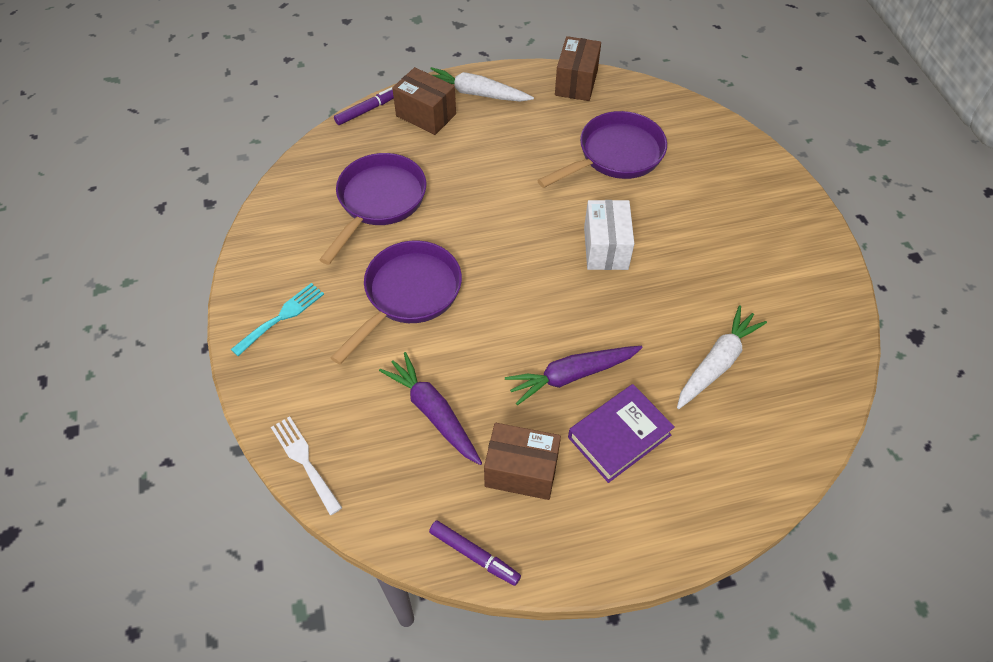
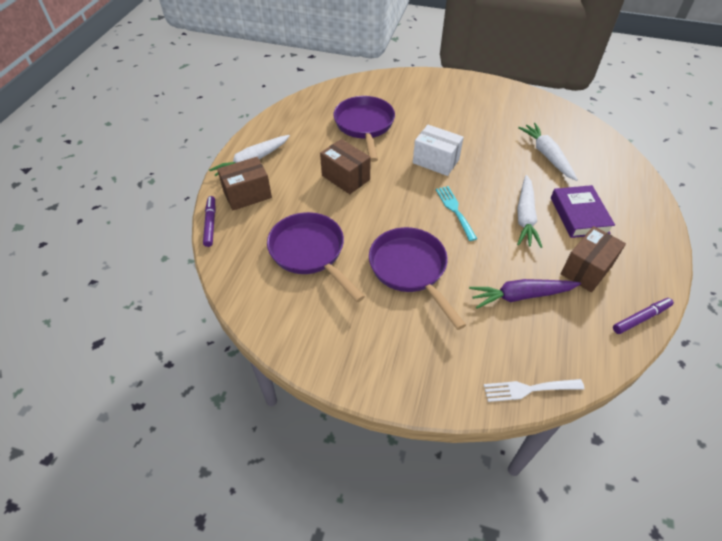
camera: 60 degrees left, 5 degrees down
(282, 317) = (382, 355): turquoise fork -> turquoise fork (455, 210)
(572, 375) = (525, 216): purple carrot -> white carrot
(576, 83) = (288, 115): brown box -> brown box (345, 177)

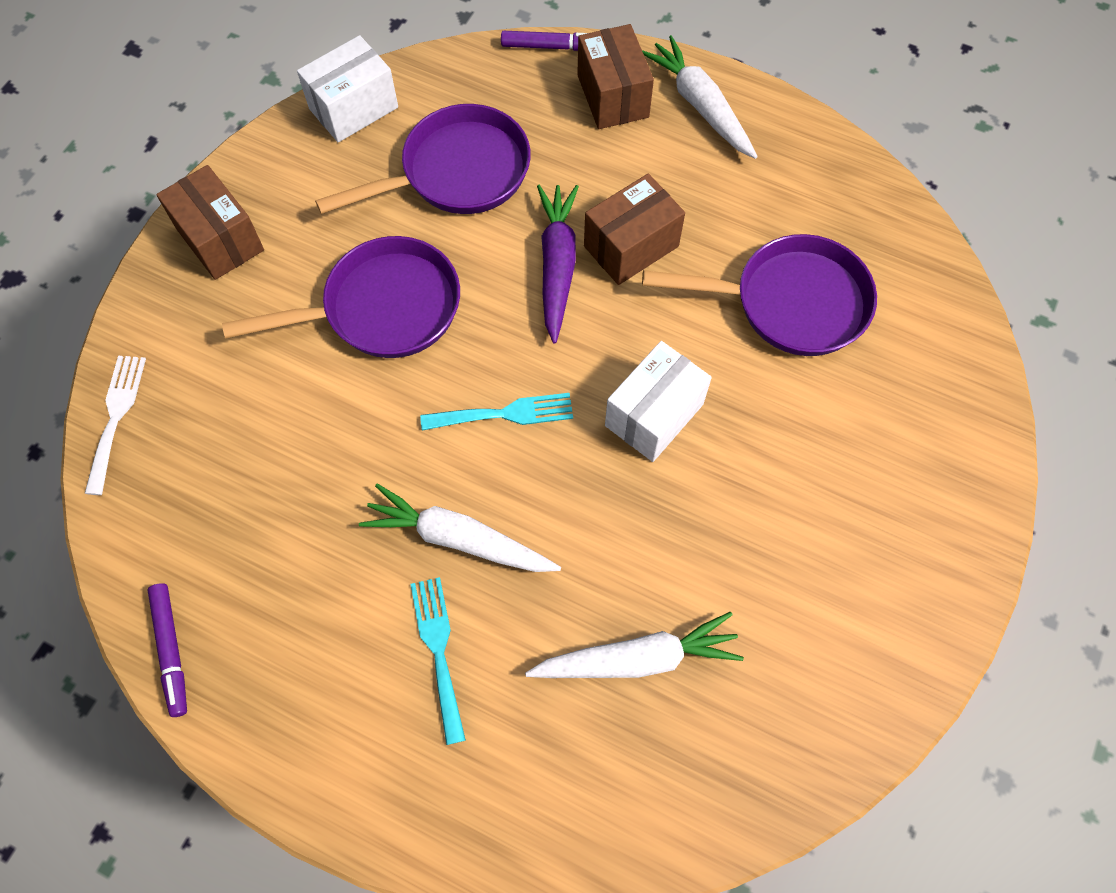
camera: 100 degrees right, 15 degrees up
(265, 314) = (353, 108): none -> white box
(521, 296) = (279, 465): purple carrot -> purple carrot (557, 266)
(579, 215) = (438, 650): purple book -> turquoise fork
(586, 269) = (301, 602): brown box -> brown box (220, 239)

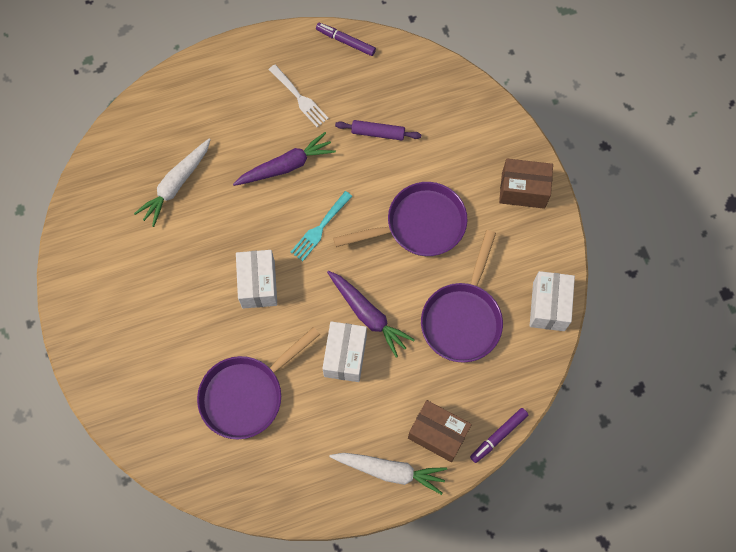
camera: 135 degrees right, 5 degrees up
(116, 417) = (467, 89): white fork -> white fork (300, 98)
(292, 468) = (378, 133): none -> purple rolling pin
(382, 308) = (419, 225): purple pan -> purple pan turned 135 degrees counterclockwise
(438, 650) = (252, 123): turquoise fork -> none
(459, 539) = (285, 166): white carrot -> purple carrot
(631, 246) = (345, 356): brown box -> white box

